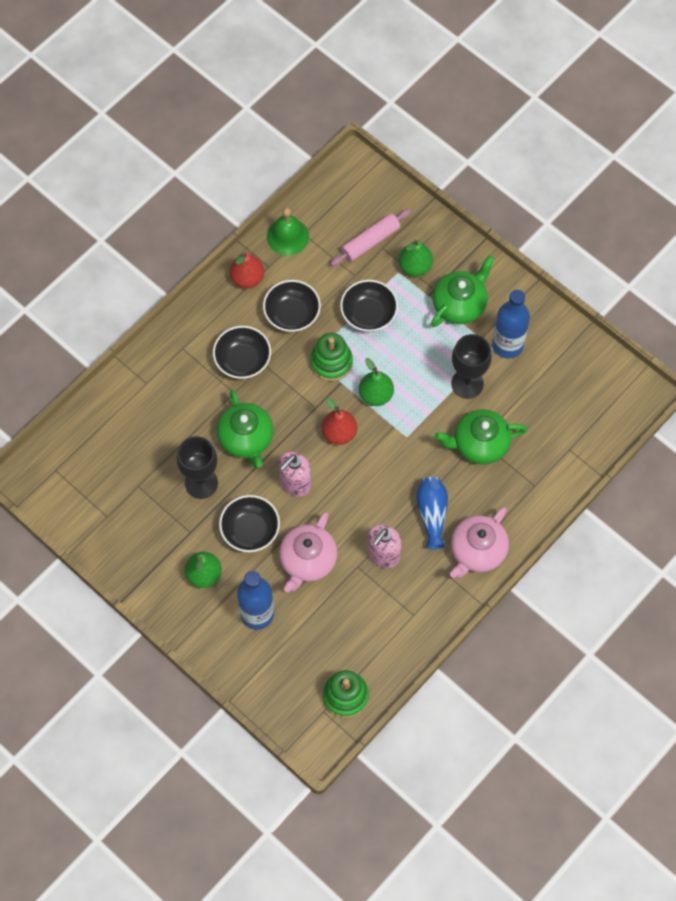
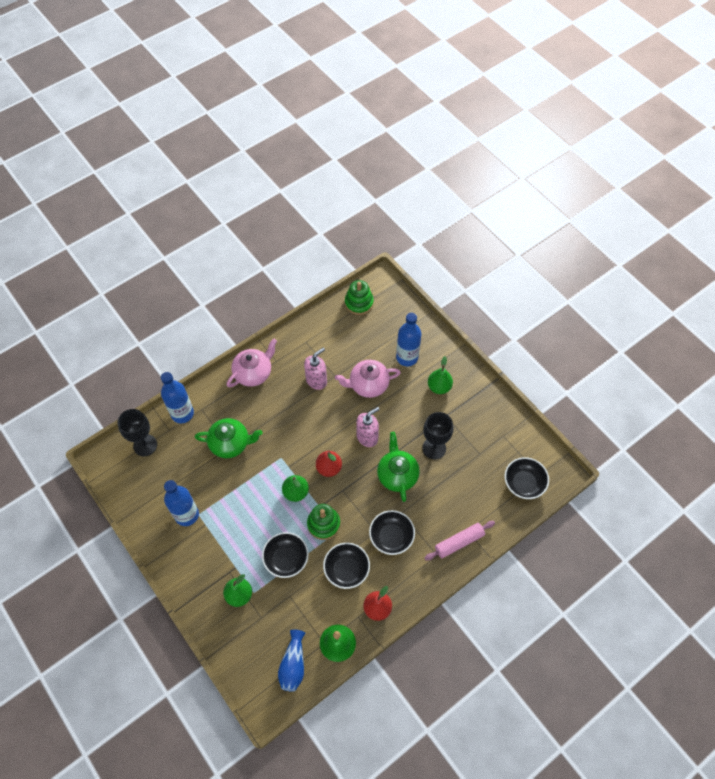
camera: 170 degrees left, 5 degrees down
(250, 530) = (404, 410): black bowl -> black bowl (524, 483)
(307, 561) = (368, 385): pink teapot -> pink teapot turned 135 degrees counterclockwise
(370, 241) = (269, 625): pink rolling pin -> pink rolling pin (459, 542)
(432, 514) = (277, 401): blue vase -> blue vase (293, 664)
(460, 305) = (213, 555): green teapot -> none
(467, 383) = (226, 489): black goblet -> black goblet (145, 445)
(558, 474) = (182, 413): none -> blue bottle

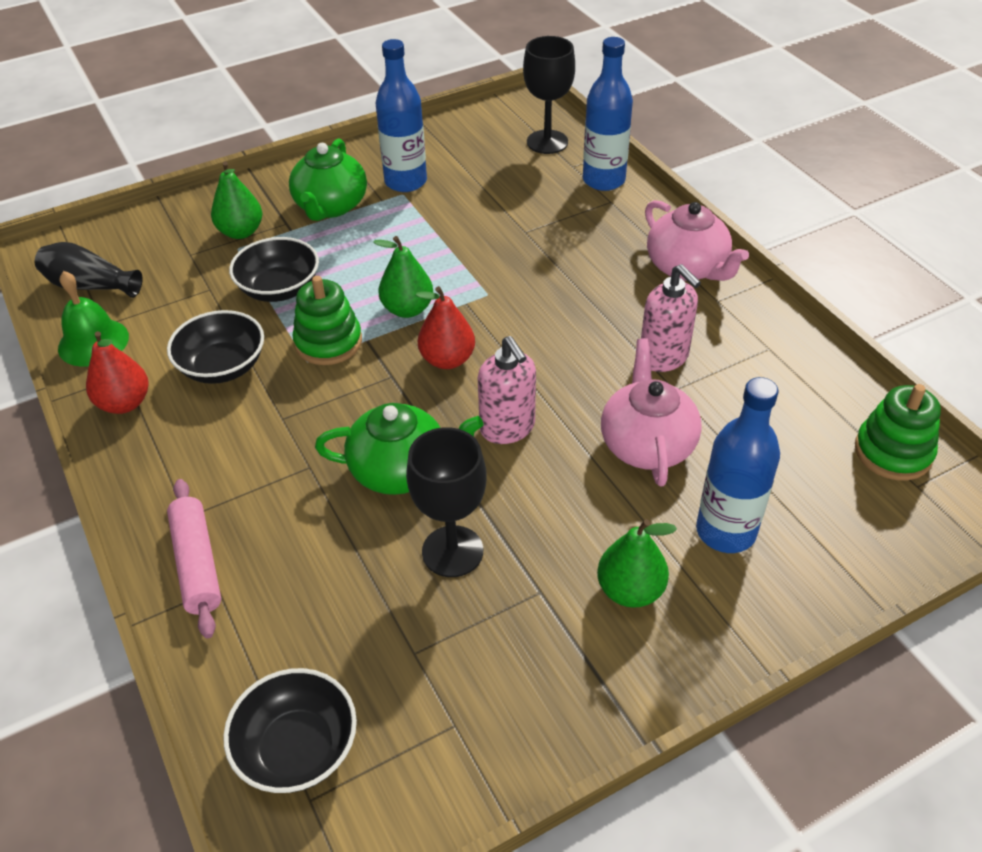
camera: 100 degrees right, 15 degrees down
(230, 443) = (531, 232): green teapot -> green teapot (330, 206)
(293, 664) = (90, 285): blue vase -> black vase
(391, 537) = (260, 442): black bowl -> none

